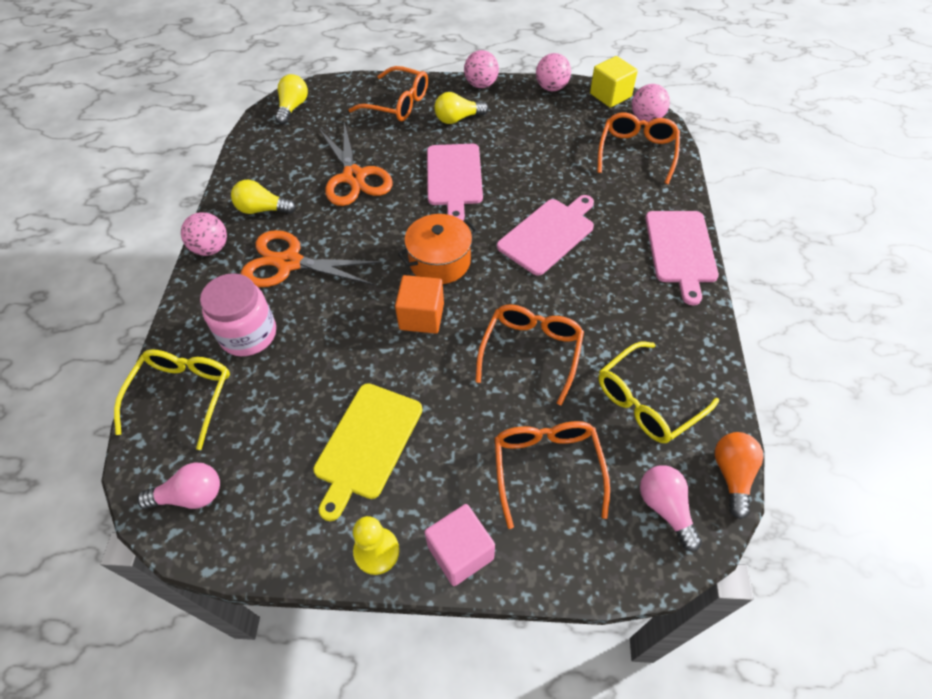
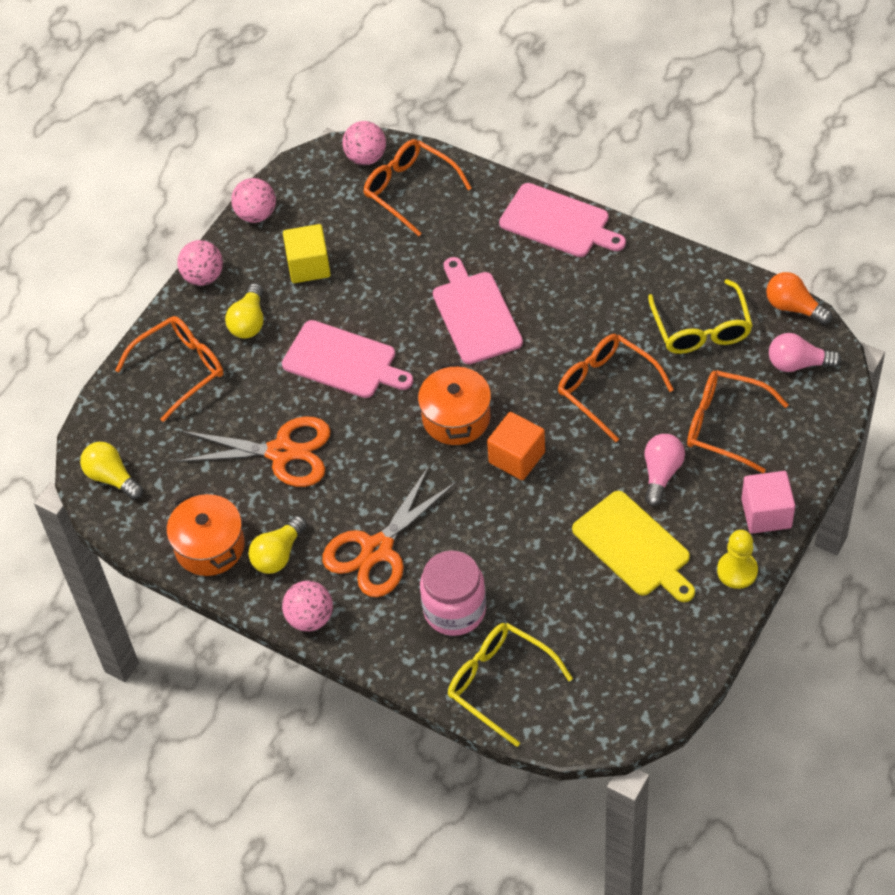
camera: 60 degrees left, 0 degrees up
(191, 495) = (615, 697): pink light bulb -> pink light bulb (661, 473)
(255, 172) = (209, 546): none -> orange pot
(610, 95) = (306, 168): yellow cube -> yellow cube (308, 266)

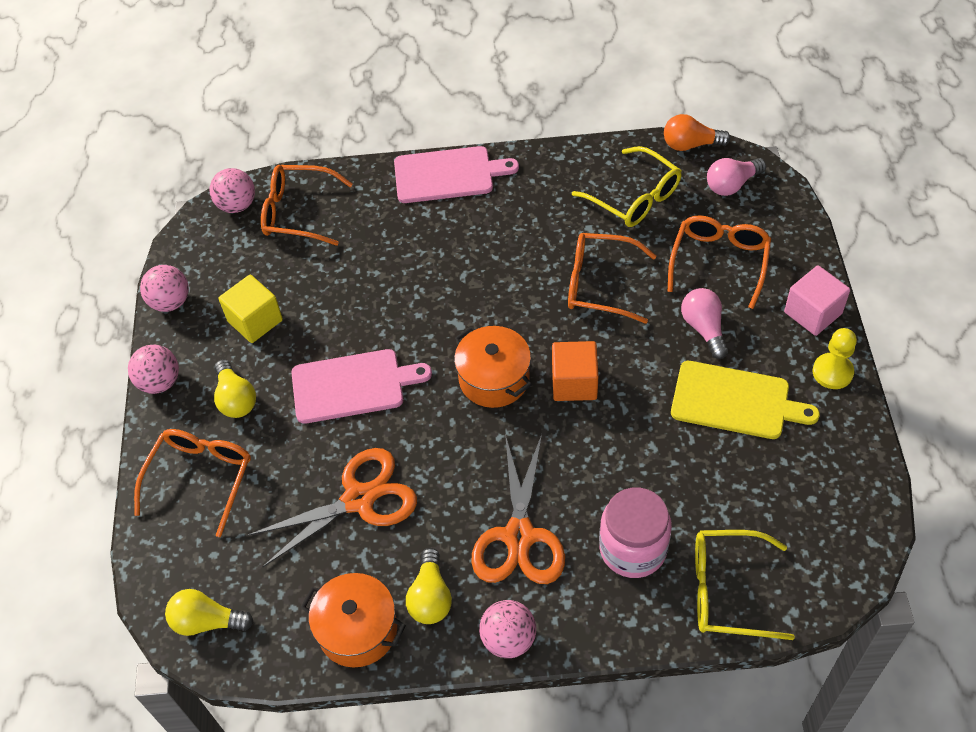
camera: 35 degrees left, 0 degrees up
(475, 314) = (439, 284): pink cutting board -> none
(725, 425) = (719, 262): orange glasses -> orange glasses turned 120 degrees clockwise

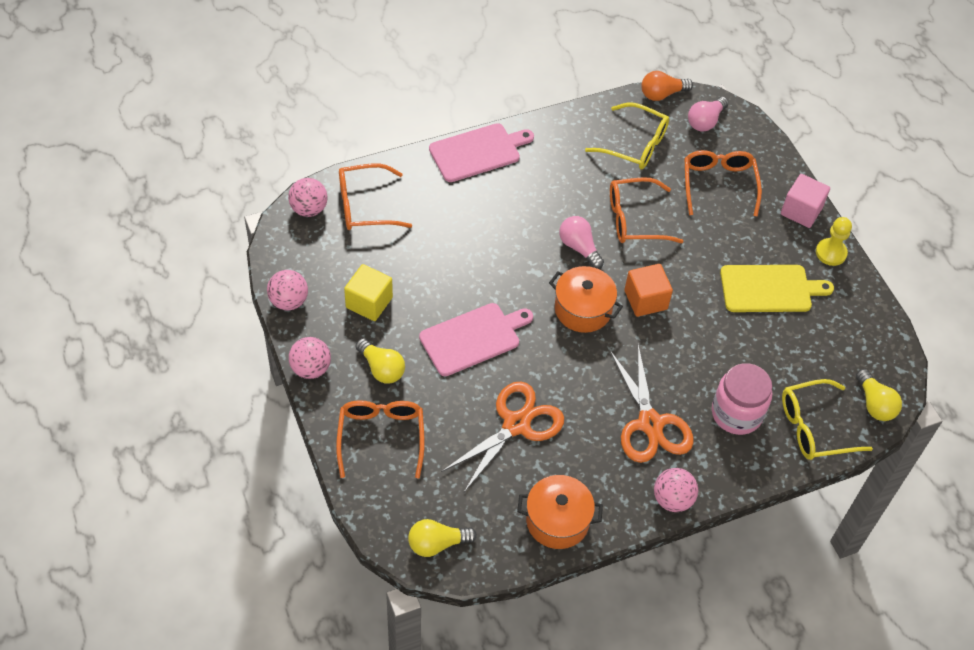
camera: 25 degrees left, 0 degrees up
(430, 597) = (602, 483): yellow light bulb -> yellow light bulb (874, 404)
(704, 328) = (726, 238): pink light bulb -> pink light bulb (579, 247)

